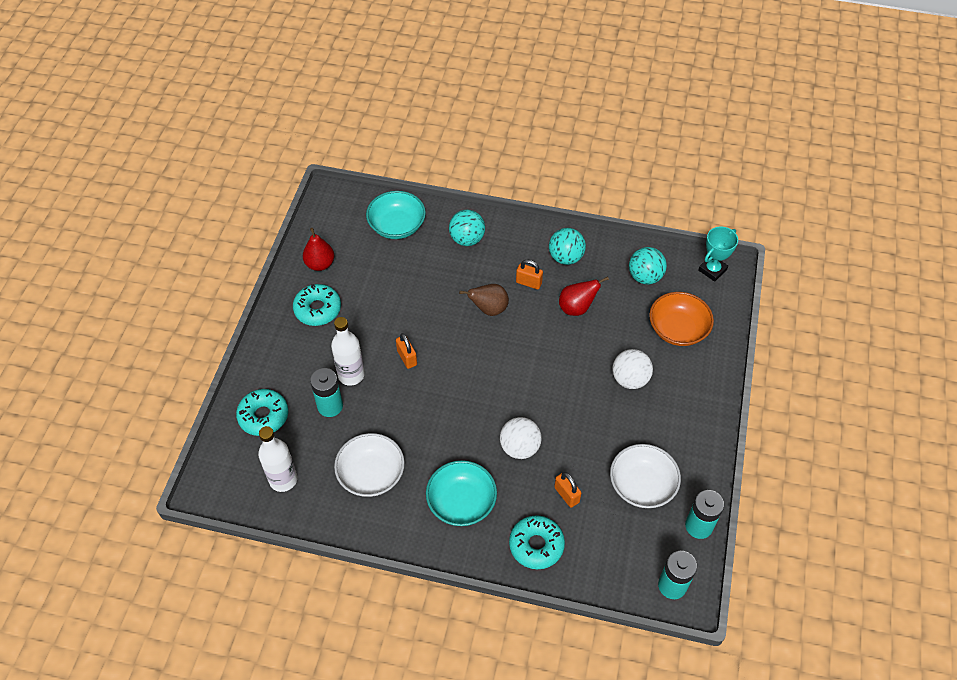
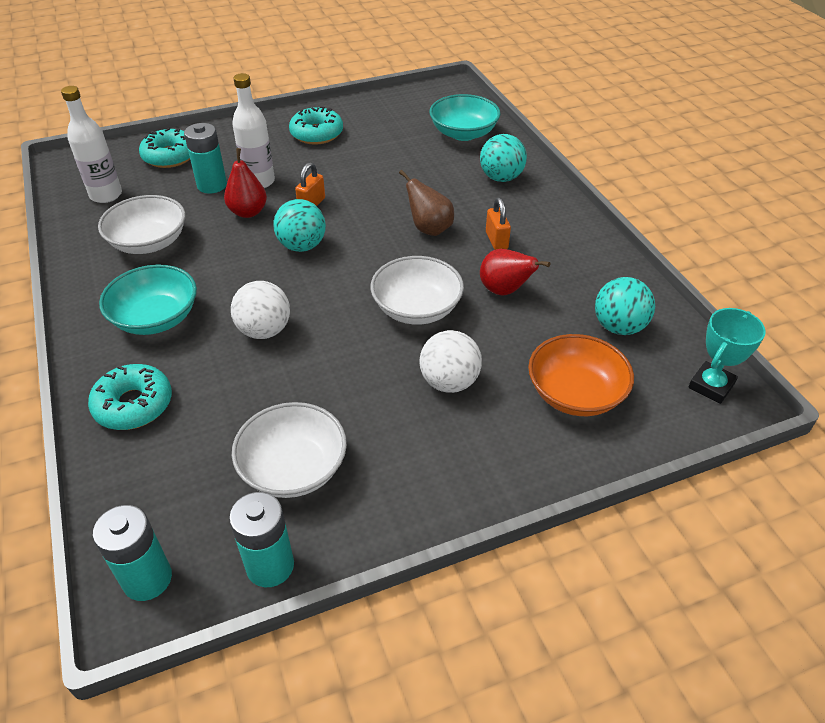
camera: 55 degrees right, 10 degrees down
(320, 264) = (369, 114): red pear -> red pear (248, 212)
(559, 359) = (417, 308): none -> white bowl
(565, 257) = (564, 252): turquoise ball -> turquoise ball (302, 246)
(566, 495) = (226, 400): orange padlock -> none
(712, 270) = (711, 386): turquoise trophy -> turquoise trophy turned 60 degrees counterclockwise

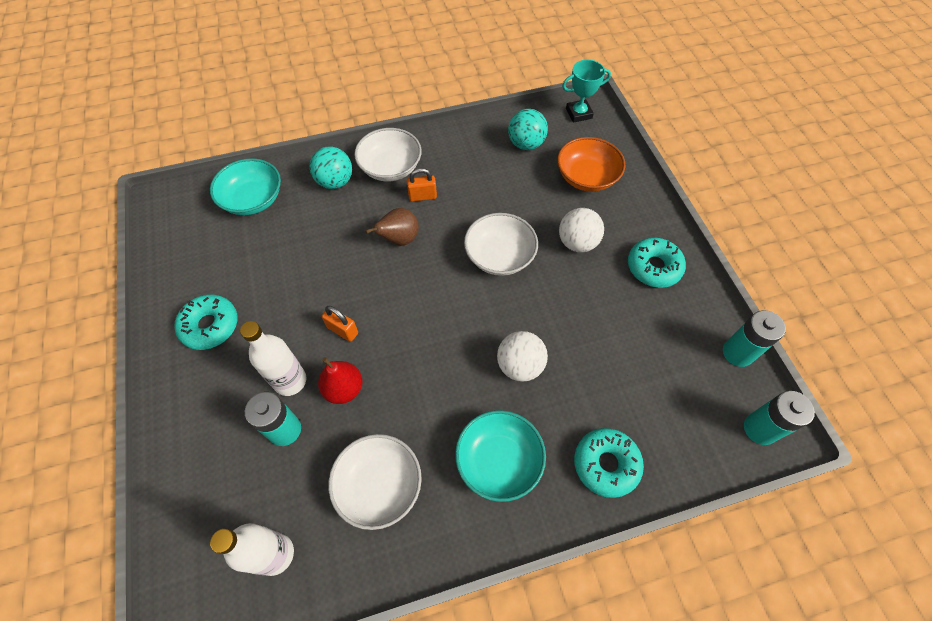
camera: 85 degrees left, 15 degrees up
(170, 156) = (208, 486): turquoise donut -> turquoise donut (653, 267)
(293, 468) = (660, 340): white bowl -> white bowl (390, 167)
(302, 246) = (408, 338): turquoise ball -> none
(505, 291) = (483, 199): red pear -> none
(711, 386) = (578, 113): turquoise trophy -> turquoise trophy turned 60 degrees counterclockwise

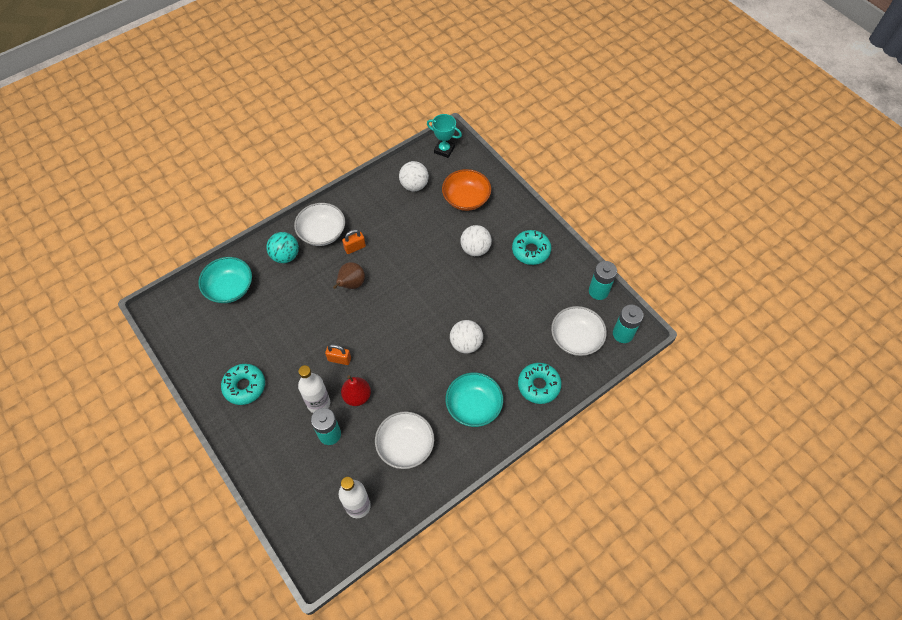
camera: 20 degrees left, 0 degrees up
(499, 256) = (426, 275): white bowl -> white bowl (576, 338)
(525, 144) = (414, 185): turquoise ball -> white ball
(578, 113) = (444, 150): turquoise trophy -> turquoise trophy turned 60 degrees clockwise

